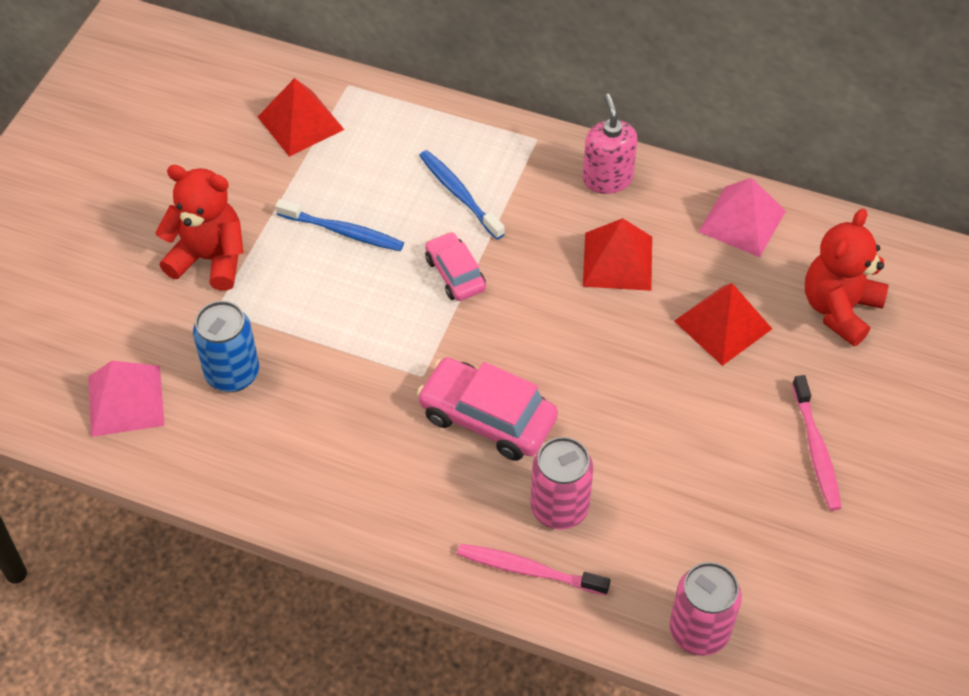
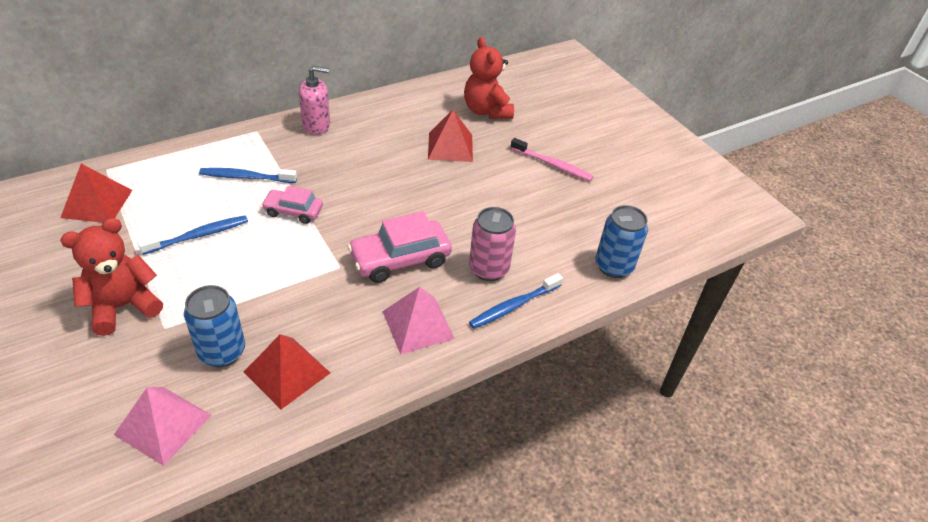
camera: 55 degrees left, 10 degrees down
(528, 570) = (514, 306): pink toothbrush -> blue toothbrush
(607, 179) = (316, 126): pink soap dispenser -> pink soap dispenser turned 150 degrees clockwise
(617, 261) = (368, 153): red pyramid -> red pyramid (287, 372)
(699, 631) = (613, 266): pink can -> blue can
(742, 221) = (402, 105): pink pyramid -> pink pyramid (418, 325)

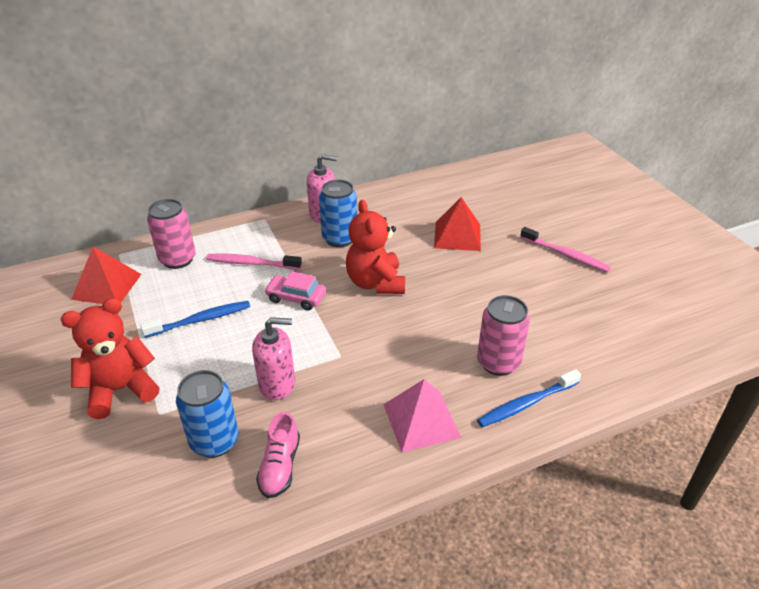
camera: 10 degrees right, 5 degrees down
(163, 424) = (148, 518): pink pyramid -> none
(169, 174) = (178, 259): none -> pink can
(246, 177) = (251, 263): blue toothbrush -> pink toothbrush
(280, 296) = (277, 384): none -> pink soap dispenser
(287, 372) = (280, 466): red pyramid -> pink shoe
(400, 259) = (403, 349): pink car -> none
(486, 111) = (495, 201): red teddy bear -> red teddy bear (375, 283)
(613, 266) = (637, 364): blue can -> blue can (339, 238)

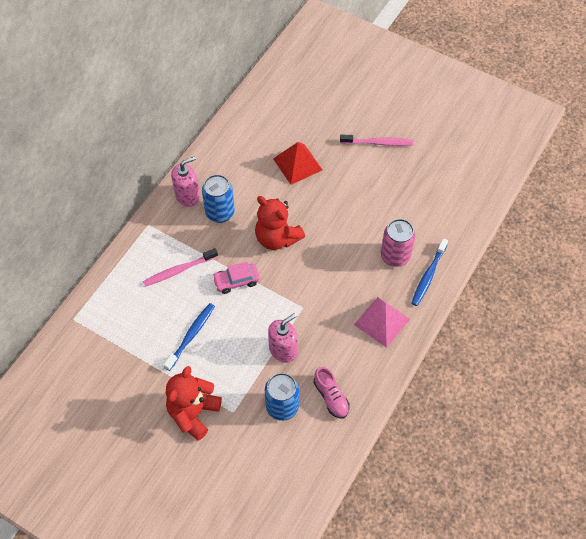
camera: 35 degrees left, 20 degrees up
(107, 286) = (97, 350): red pyramid -> none
(178, 259) = (123, 298): pink can -> none

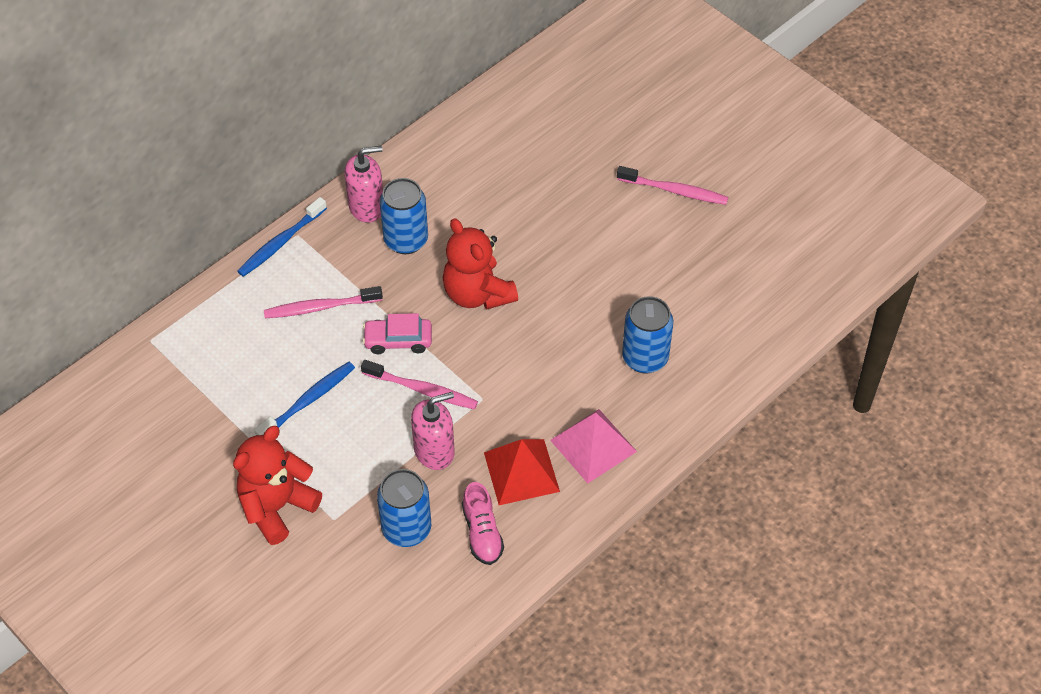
camera: 15 degrees right, 5 degrees down
(262, 310) = (422, 390): none -> pink toothbrush
(297, 164) = (543, 196): red pyramid -> red pyramid (521, 471)
(395, 256) = (645, 358): pink can -> blue can
(428, 275) = (686, 396): blue toothbrush -> blue toothbrush (281, 243)

